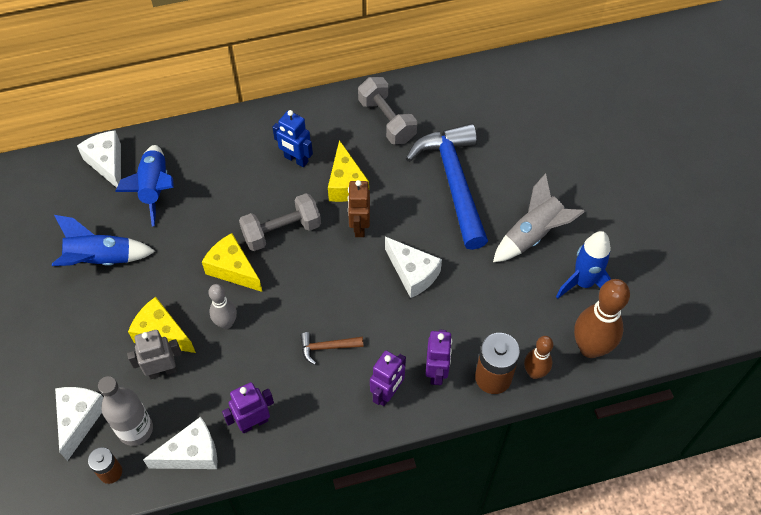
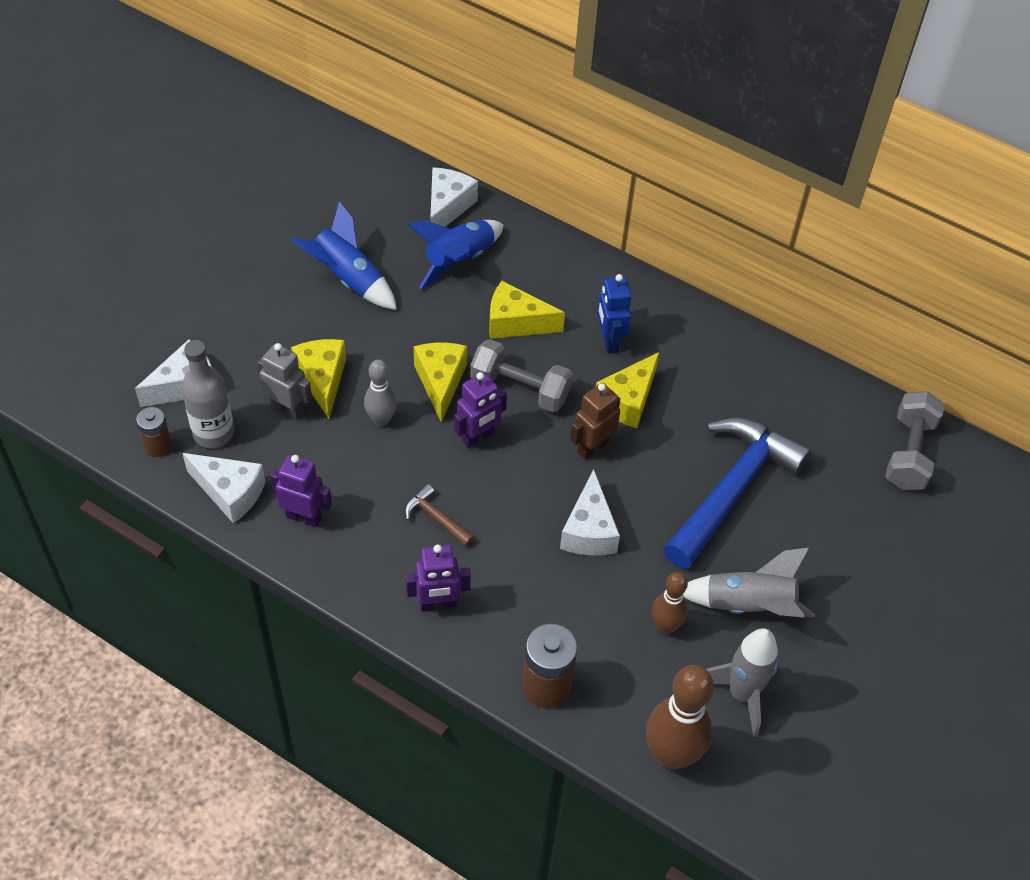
camera: 45 degrees right, 5 degrees down
(233, 196) = (516, 323): none -> yellow cheese
(387, 120) = (738, 380): grey dumbbell -> grey dumbbell (909, 453)
(436, 372) = (502, 631): purple robot -> purple robot (478, 437)
(534, 373) = (589, 721): brown bowling pin -> brown bowling pin (665, 626)
(583, 283) = (742, 694): blue rocket -> grey rocket

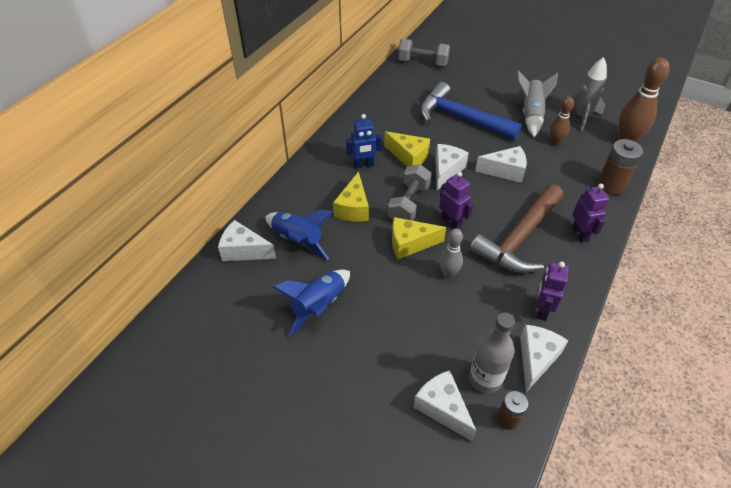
camera: 90 degrees left, 5 degrees down
(287, 408) = (451, 331): grey robot -> none
(322, 380) = (420, 312): yellow cheese -> none
(436, 518) = (519, 239): brown hammer -> brown hammer, size x2.43
(592, 447) = (446, 171): brown robot -> white cheese

